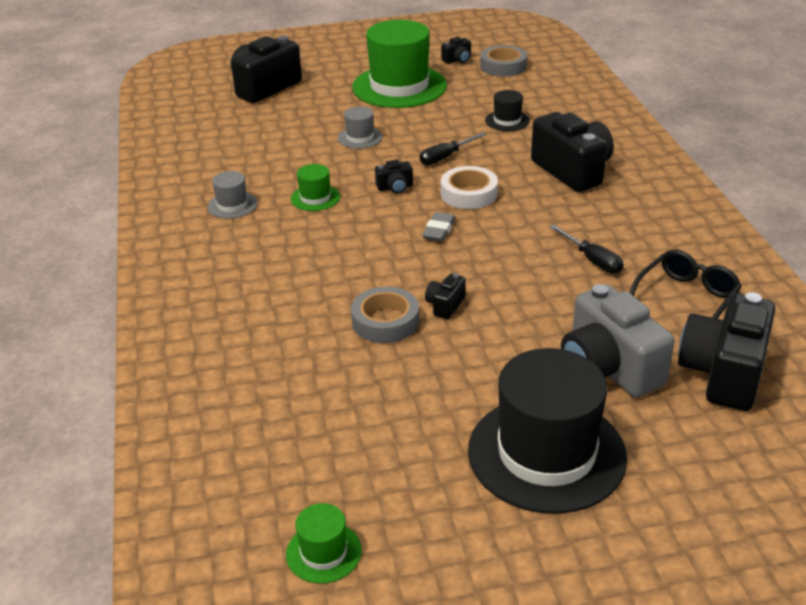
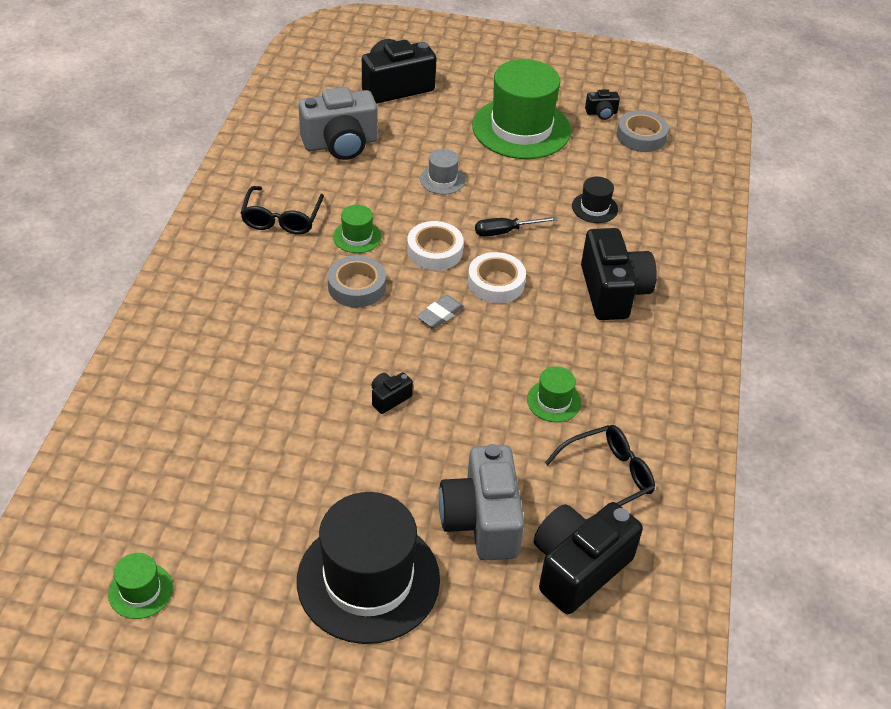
camera: 20 degrees right, 10 degrees up
(232, 205) = (282, 219): grey hat -> black glasses
(245, 138) = (340, 144): none -> grey camera
(385, 321) = (328, 395): grey tape -> grey tape (357, 286)
(395, 187) = (434, 251): black camera -> white tape
(592, 260) = (554, 401): black screwdriver -> green hat

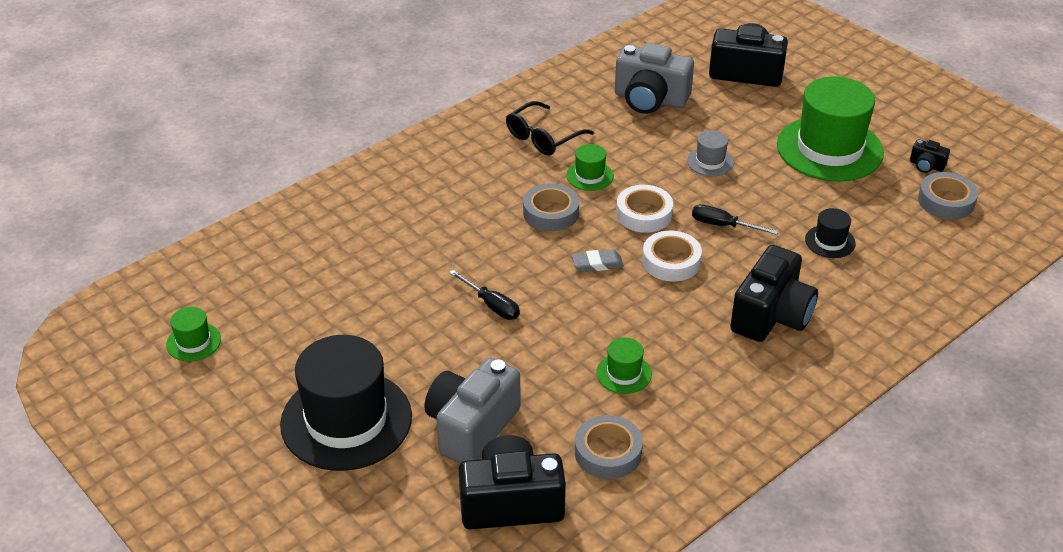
camera: 40 degrees right, 5 degrees down
(389, 398) = (491, 305): black camera -> black screwdriver
(607, 477) = (608, 452): black glasses -> grey tape

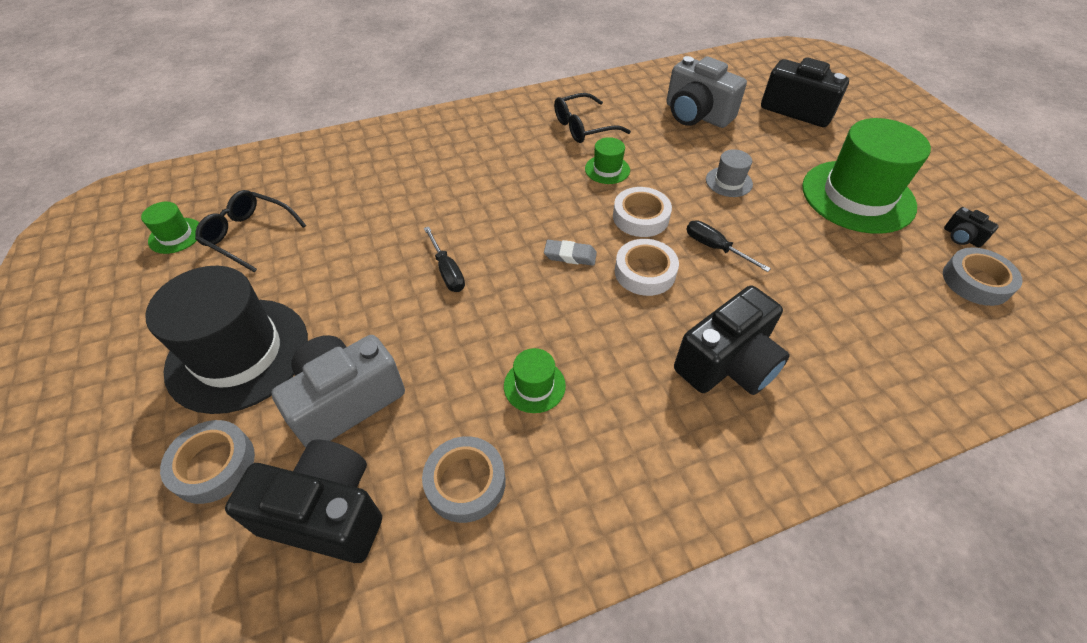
camera: 20 degrees right, 10 degrees up
(271, 323) = (248, 235): none -> black glasses
(551, 213) = (553, 195): grey tape -> grey tape (213, 465)
(830, 241) = (825, 294): black hat -> none

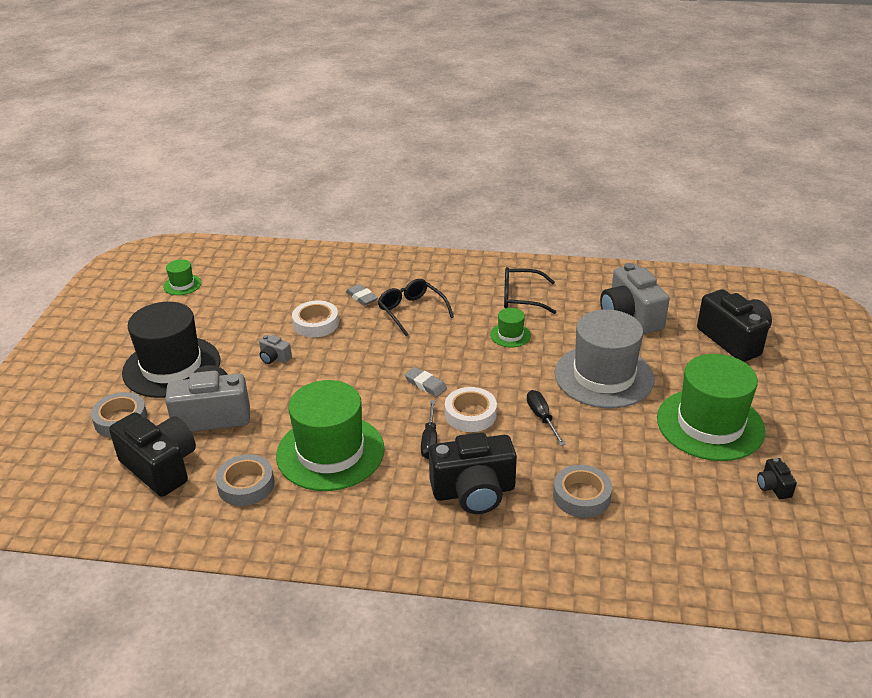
camera: 30 degrees right, 15 degrees down
(248, 235) = (225, 299): black glasses -> black glasses (411, 311)
(370, 289) = (274, 358): none -> grey camera
(418, 179) = (362, 297): none -> grey eraser
(447, 271) = (332, 364): black screwdriver -> black screwdriver (430, 440)
(534, 386) = (330, 452): green hat -> green hat, size x2.29
(640, 217) = (504, 377): white tape -> white tape (316, 323)
(729, 182) = (604, 376): grey hat -> grey hat, size x2.29
(976, 281) = (745, 520): grey tape -> grey tape (581, 496)

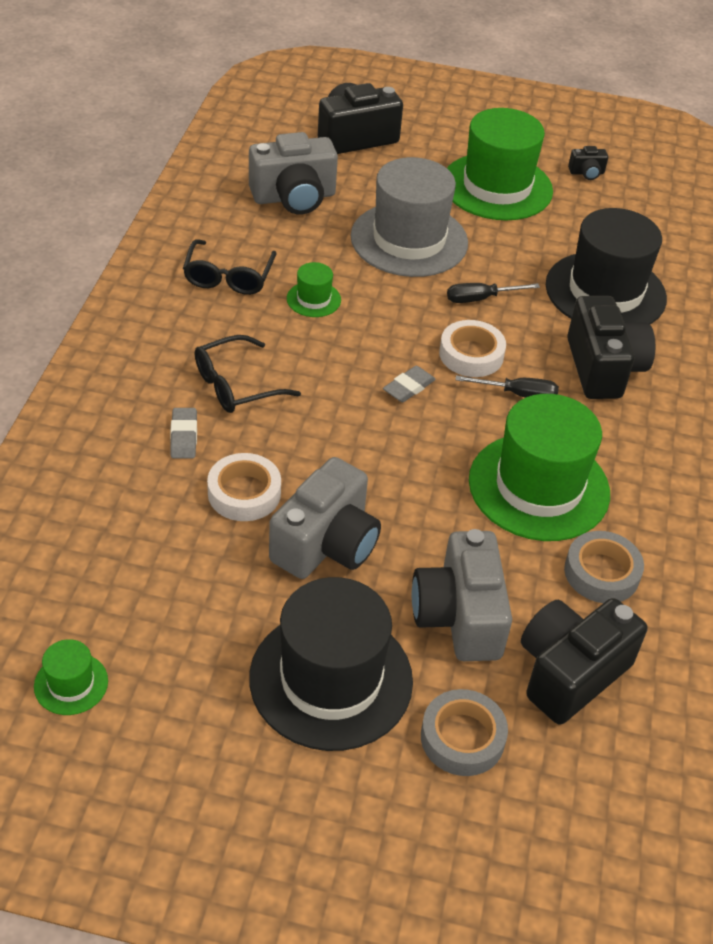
camera: 90 degrees left, 10 degrees up
(274, 358) = (326, 544): grey camera -> grey camera, size x2.26
(362, 297) = (184, 436): grey eraser -> grey eraser turned 60 degrees counterclockwise
(581, 496) = (605, 292): grey tape -> black hat

